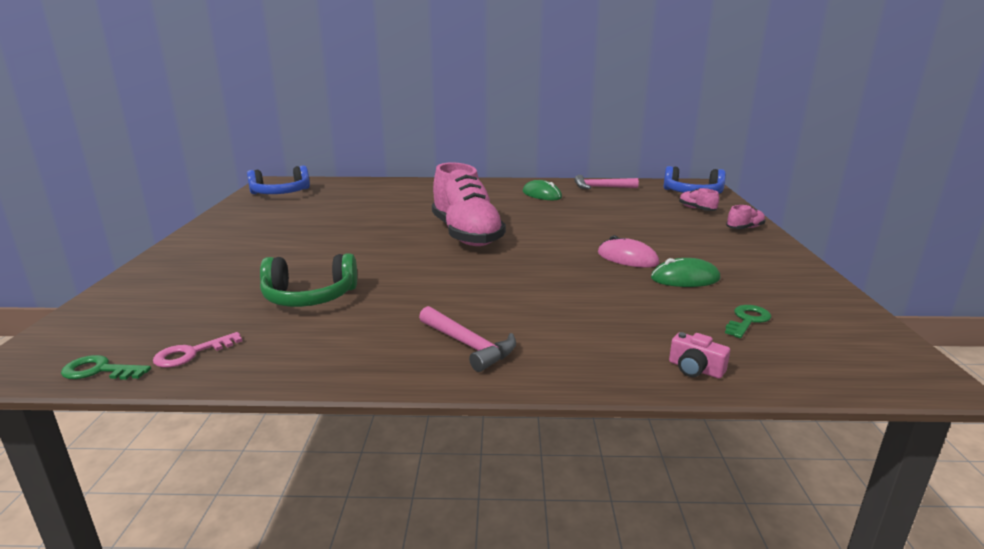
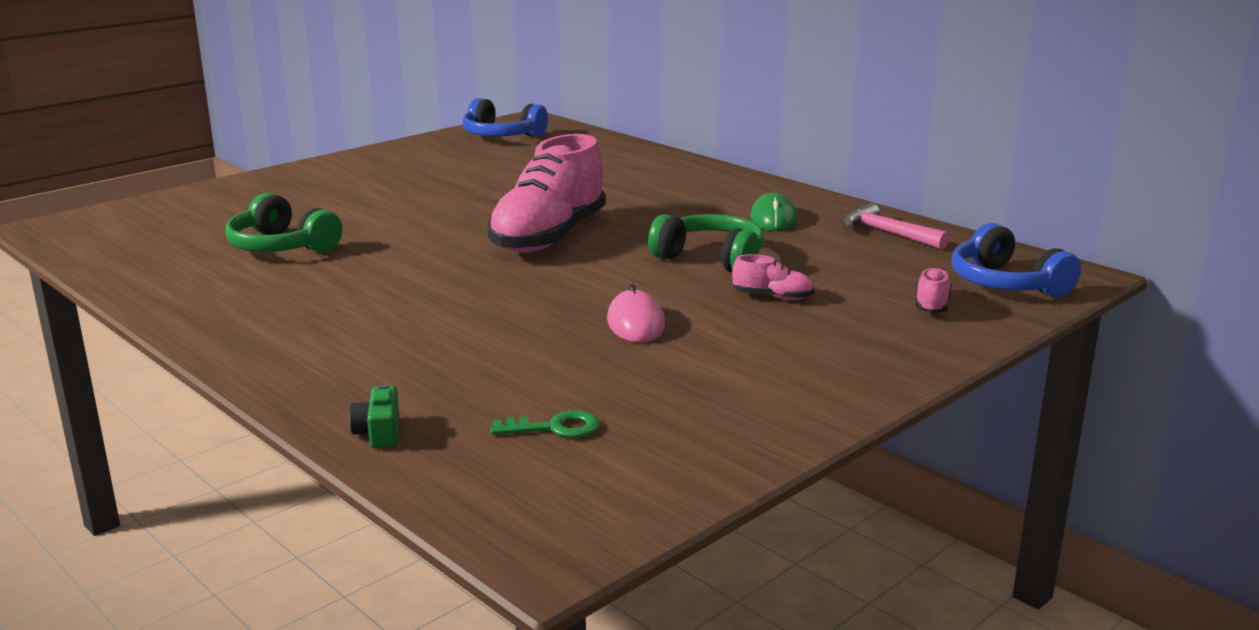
camera: 45 degrees right, 0 degrees up
(100, 370) = (71, 248): green key -> none
(191, 353) = (130, 258): pink key -> none
(468, 345) = (281, 331): pink hammer -> none
(569, 219) = (711, 258): none -> green headphones
(685, 278) = (627, 367): green mouse -> none
(695, 369) = (379, 432): pink camera -> green camera
(744, 228) = (912, 351): pink shoe -> pink shoe (773, 297)

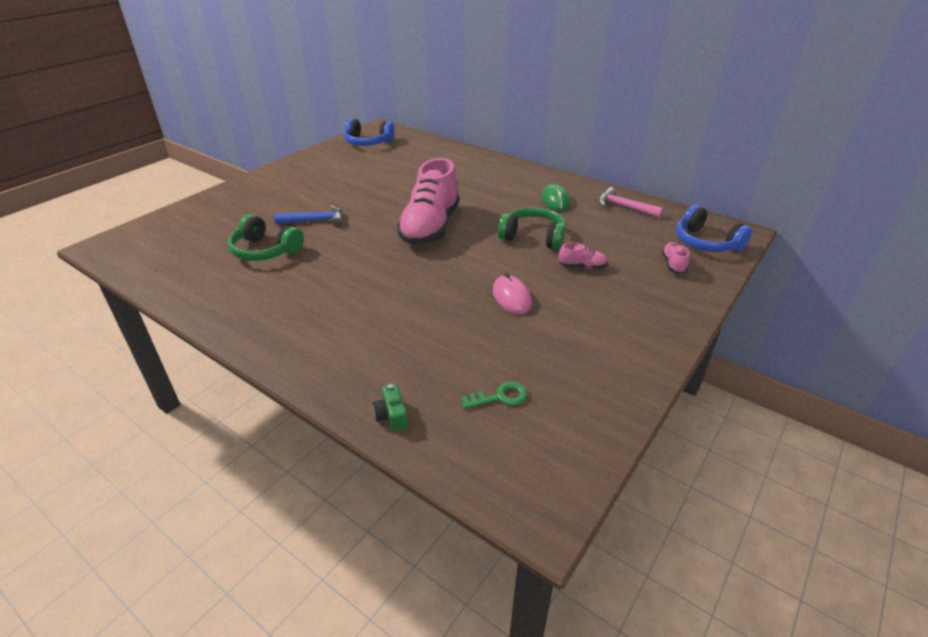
camera: 10 degrees left, 15 degrees up
(373, 219) = (315, 221): none -> blue hammer

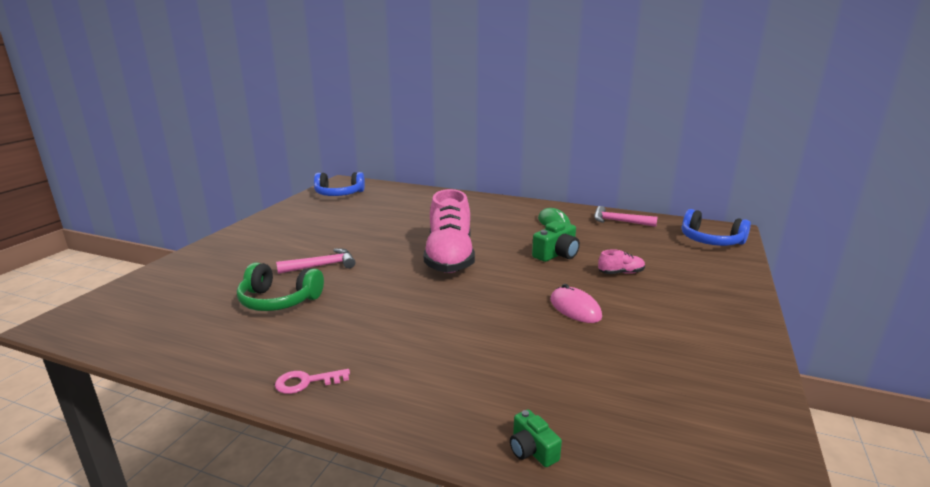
camera: 15 degrees left, 15 degrees down
(254, 327) = (306, 382): none -> pink key
(315, 221) = (322, 266): blue hammer -> pink hammer
(500, 397) = (635, 406): green key -> none
(533, 237) = (556, 254): green headphones -> green camera
(673, 264) = (698, 261): pink shoe -> none

